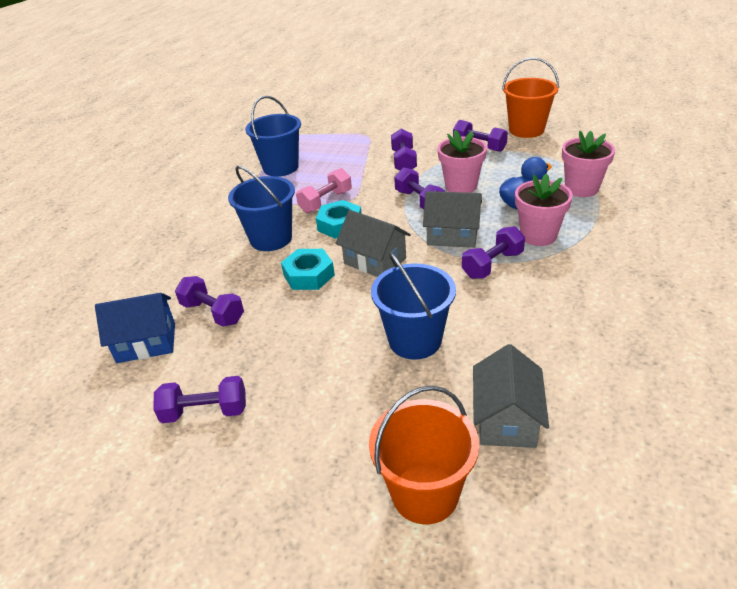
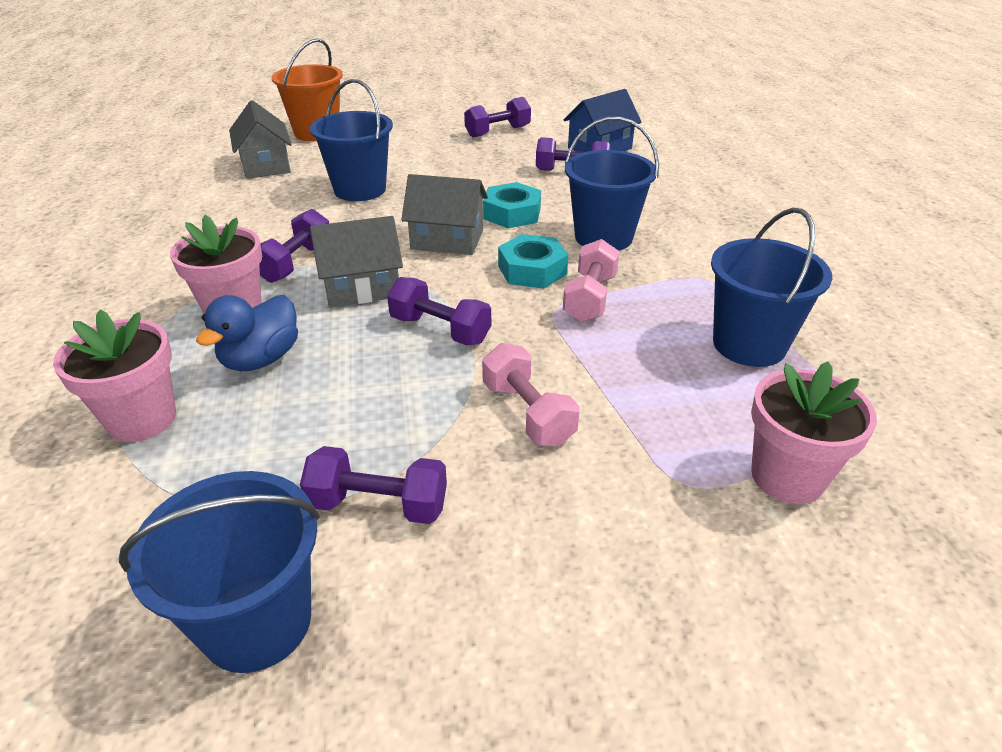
camera: 150 degrees right, 0 degrees up
(404, 161) = (527, 413): purple dumbbell -> pink dumbbell
(461, 186) = (380, 374): pink flower pot -> pink flower pot (787, 477)
(526, 130) = (257, 622): orange bucket -> blue bucket

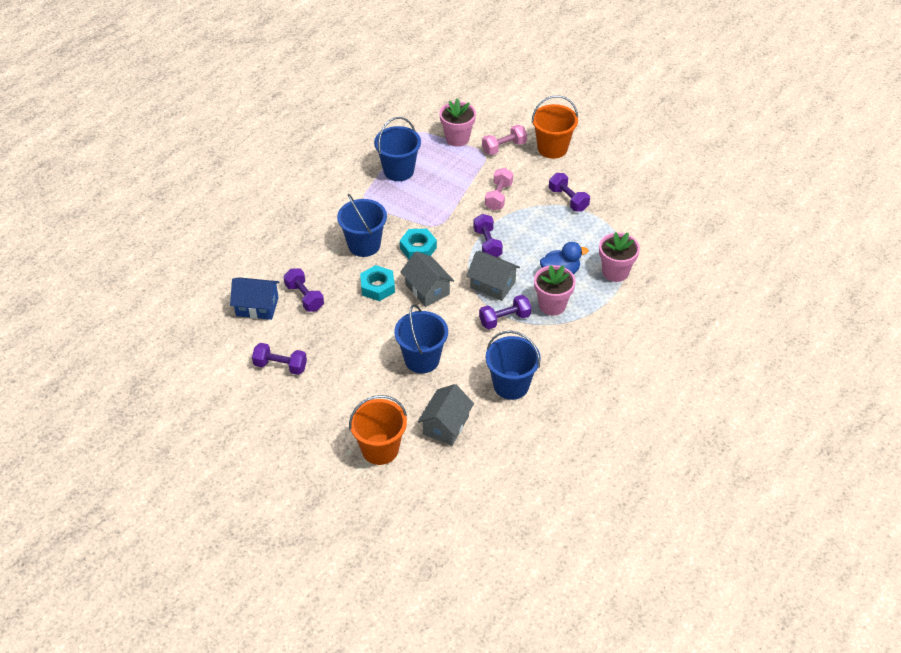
camera: 135 degrees left, 10 degrees up
(257, 622) = (619, 192): blue bucket -> blue bucket (511, 385)
(572, 628) = (552, 148): none -> orange bucket
(590, 298) = (418, 221): pink dumbbell -> pink dumbbell (504, 147)

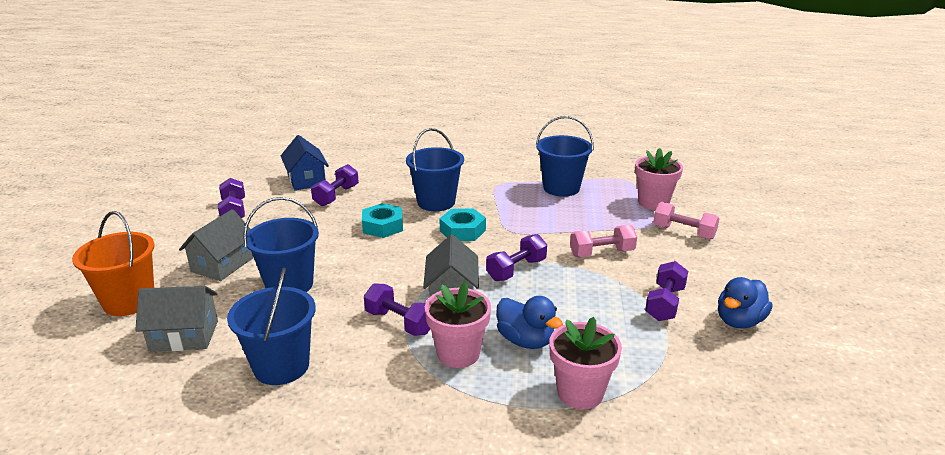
camera: 60 degrees right, 20 degrees down
(427, 289) = (404, 255): grey house -> grey house (222, 264)
(552, 148) = (733, 263): orange bucket -> none
(603, 181) = (739, 321): none -> blue duck

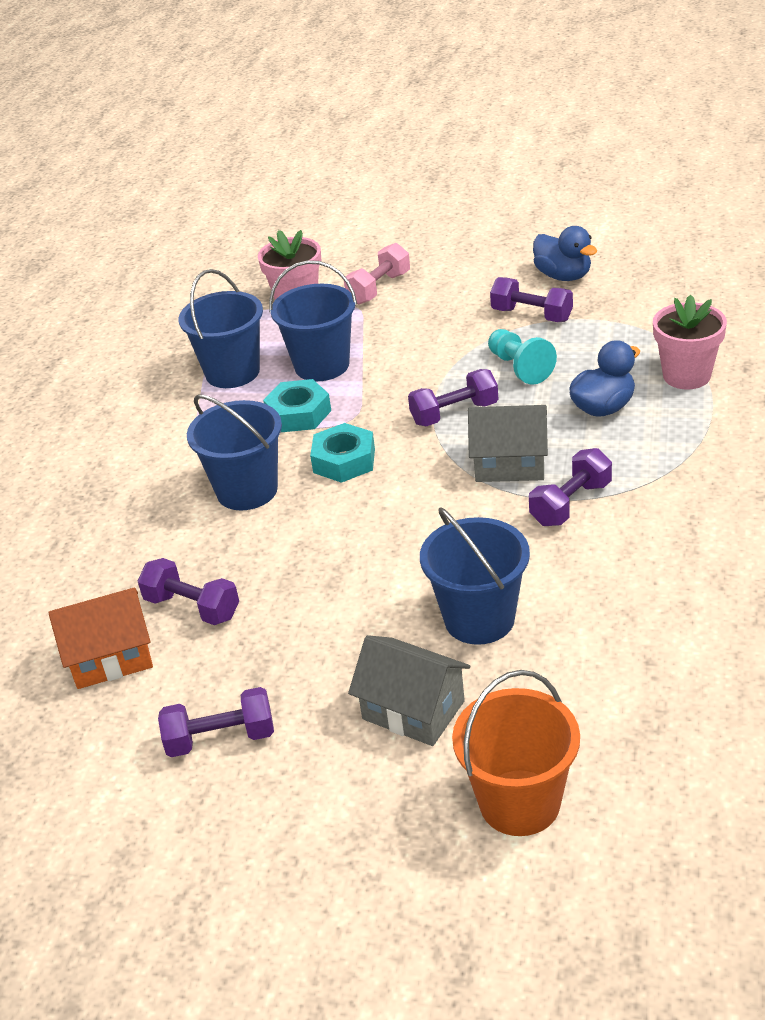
camera: 80 degrees left, 10 degrees up
(184, 336) = (608, 707): grey house -> none
(281, 366) = (666, 595): blue bucket -> blue bucket (322, 365)
(306, 180) = (111, 658): blue house -> orange house
(383, 226) = (315, 541): turquoise nut -> turquoise nut (298, 413)
(458, 353) = (630, 454): pink flower pot -> none
(516, 270) = (454, 413): purple dumbbell -> purple dumbbell turned 75 degrees counterclockwise
(581, 298) = (519, 367): none -> turquoise pawn
(602, 253) = (421, 348): pink dumbbell -> none

